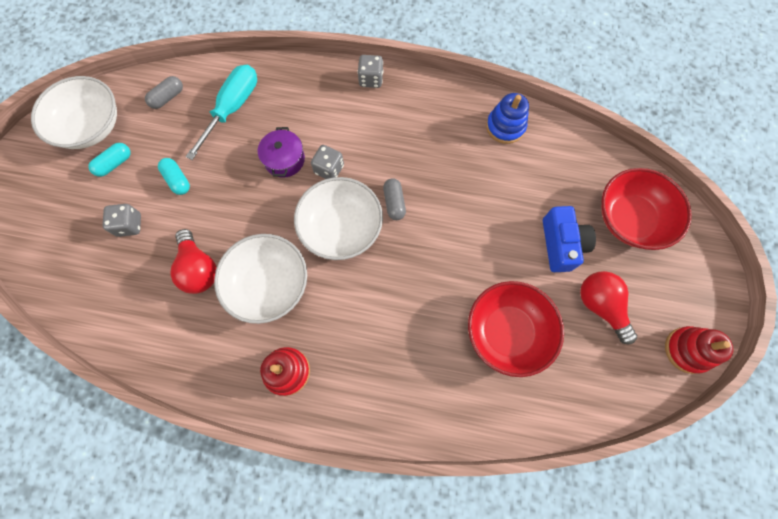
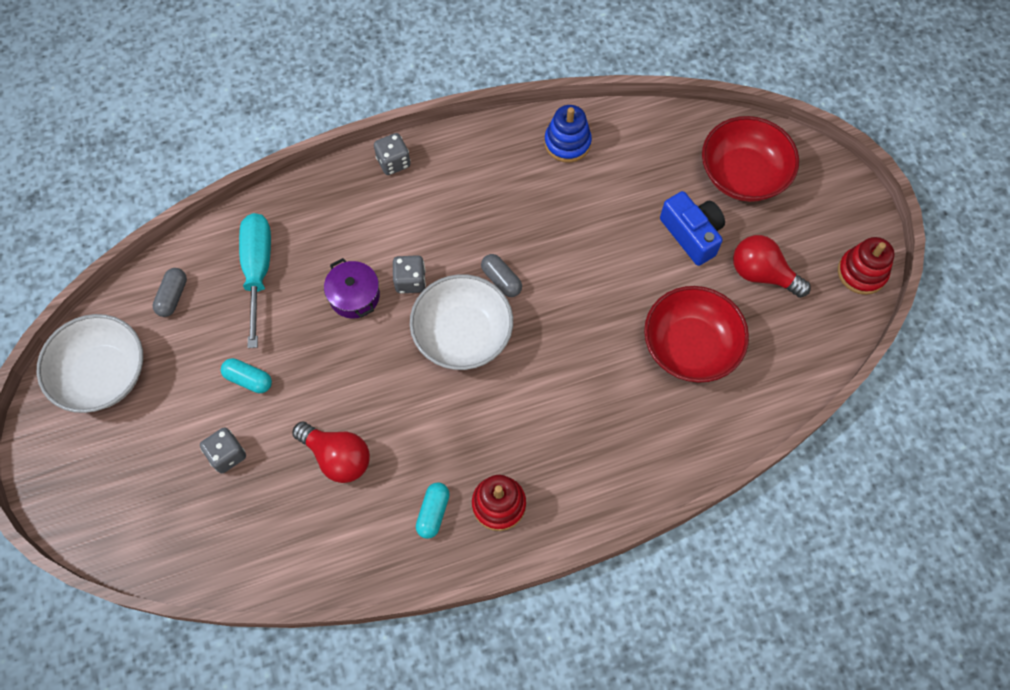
camera: 30 degrees left, 5 degrees down
(115, 164) = (162, 400): turquoise capsule -> turquoise capsule (433, 513)
(269, 284) = (423, 432): white bowl -> none

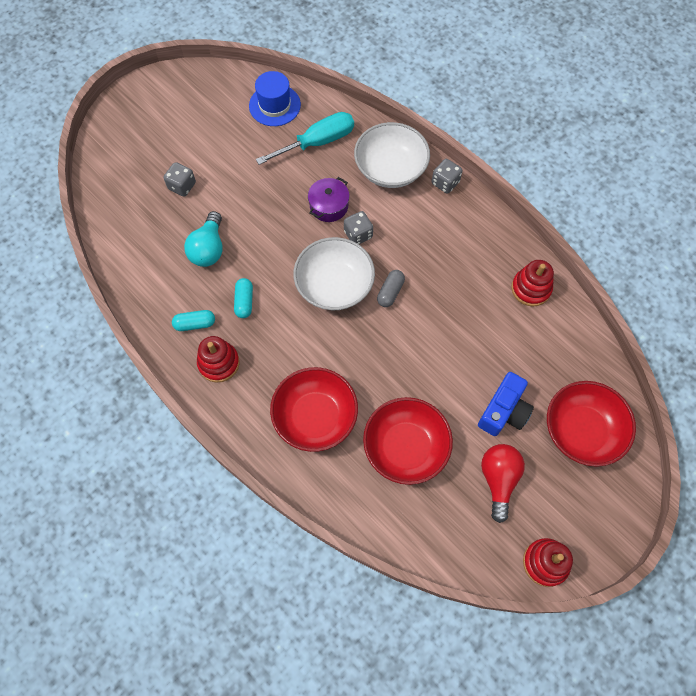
camera: 65 degrees right, 0 degrees up
(103, 375) = (204, 96): white bowl -> white bowl (390, 169)
(173, 296) = (274, 105): grey capsule -> blue hat
(248, 379) = (238, 173): turquoise capsule -> turquoise capsule (244, 301)
(337, 457) = (208, 249): red light bulb -> turquoise light bulb
(567, 143) = (531, 288): blue stacking toy -> red stacking toy
(615, 424) = (315, 417): none -> red bowl

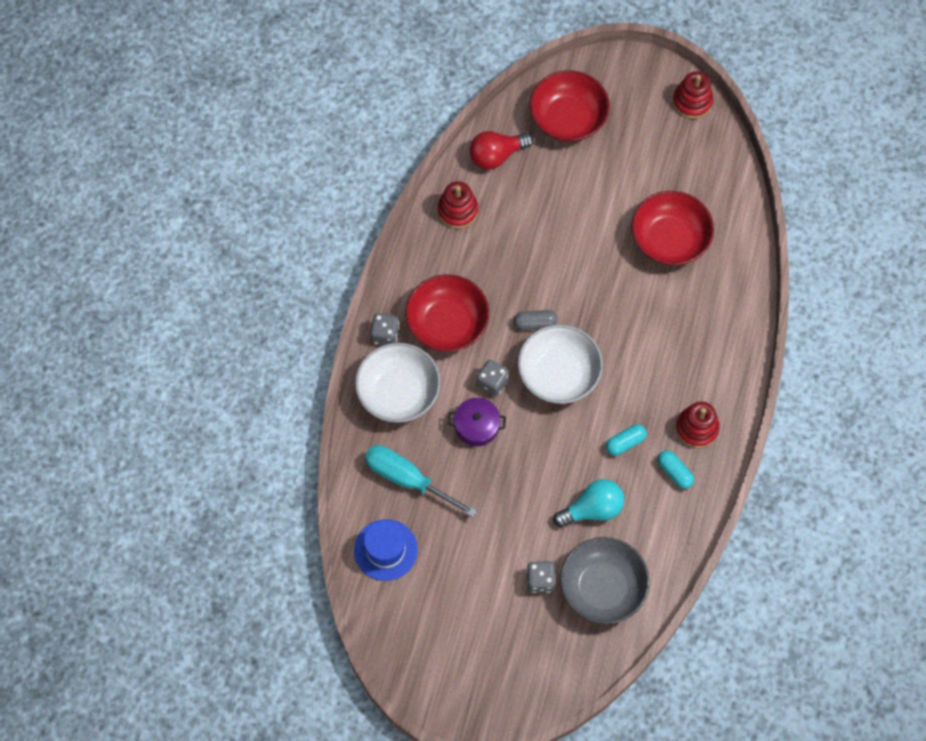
camera: 120 degrees left, 0 degrees up
(146, 223) = (602, 588): none -> grey bowl
(315, 417) = (691, 322): red bowl -> red bowl (447, 324)
(498, 480) = (650, 160): red light bulb -> red light bulb (496, 156)
(503, 411) = (589, 182): blue camera -> none

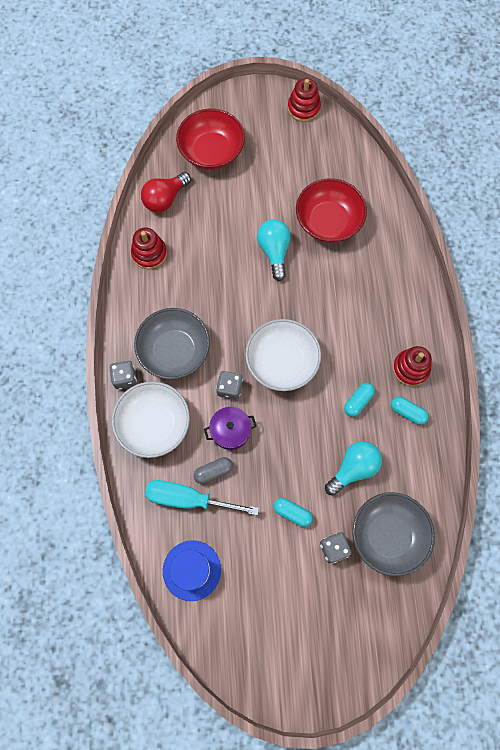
camera: 20 degrees left, 5 degrees up
(447, 324) = (174, 351): red bowl -> grey bowl
(510, 530) = (292, 513): none -> turquoise capsule
(535, 323) = (246, 326): grey capsule -> grey capsule (213, 471)
(596, 253) = (274, 251): none -> turquoise light bulb

